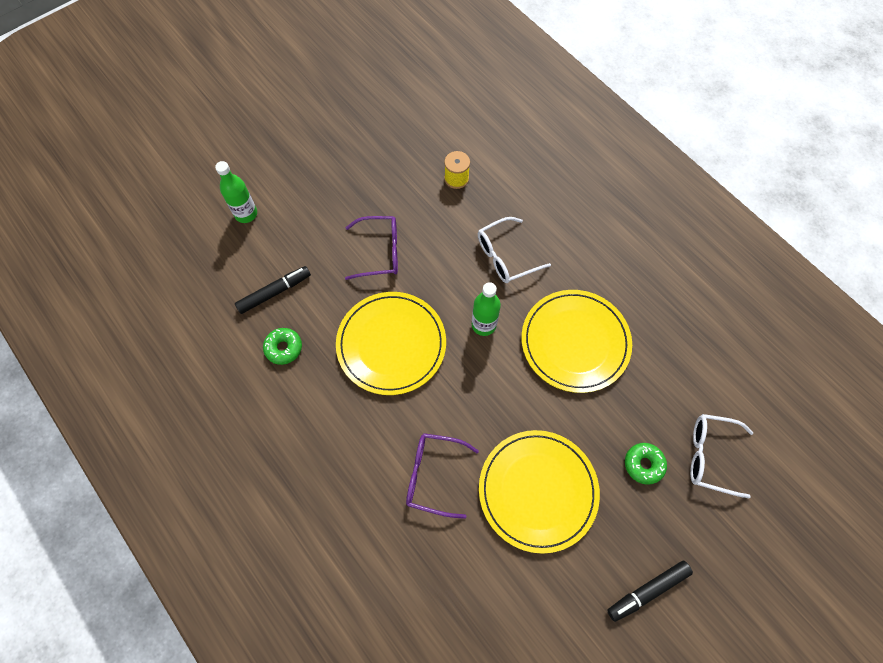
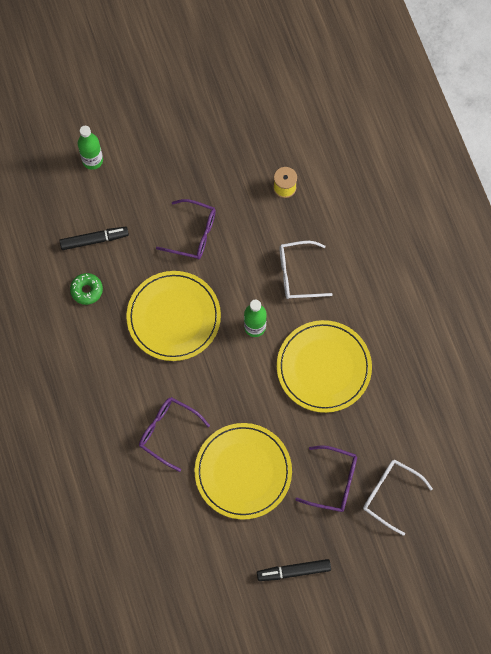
camera: 20 degrees right, 5 degrees up
(643, 464) = (334, 482): green donut -> purple glasses

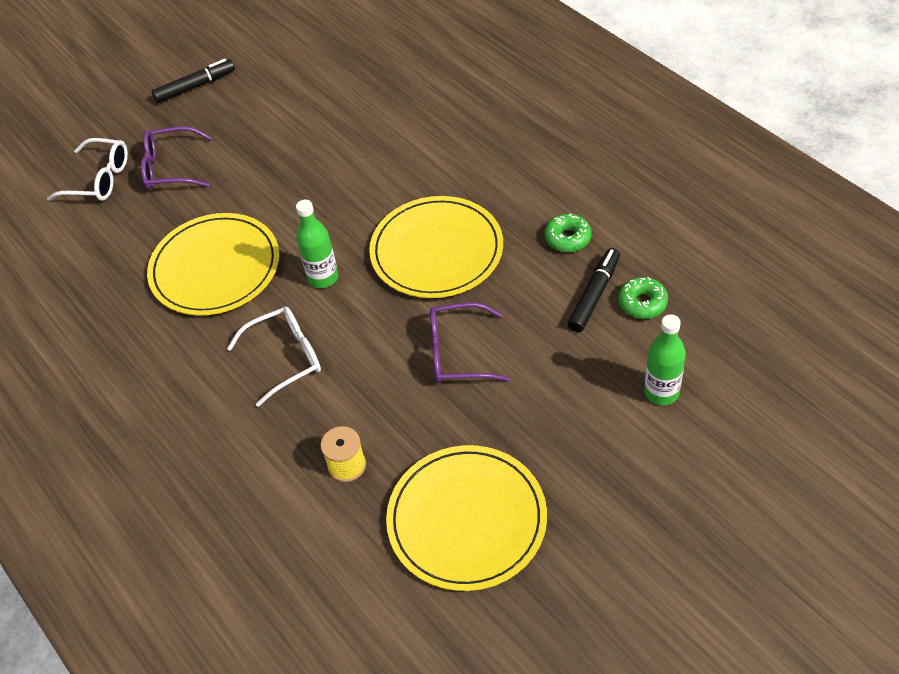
camera: 165 degrees right, 20 degrees down
(69, 222) = (642, 303): none -> green donut
(94, 240) = (594, 295): black marker -> black marker turned 150 degrees clockwise
(167, 432) = (388, 144): purple glasses -> none
(243, 472) = (282, 141): yellow plate -> yellow plate (467, 519)

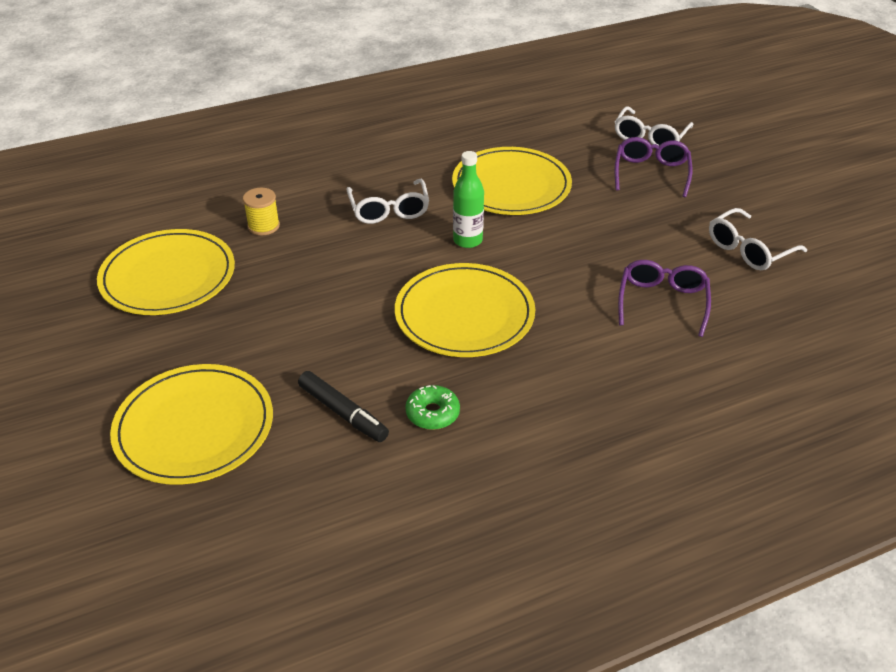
camera: 100 degrees right, 10 degrees down
(195, 86) = (771, 195): black marker -> none
(284, 91) = (748, 250): none -> white glasses
(457, 353) = (332, 303): purple glasses -> purple glasses (662, 302)
(642, 303) = (309, 447): green donut -> none
(661, 392) = (194, 427): green bottle -> yellow plate

